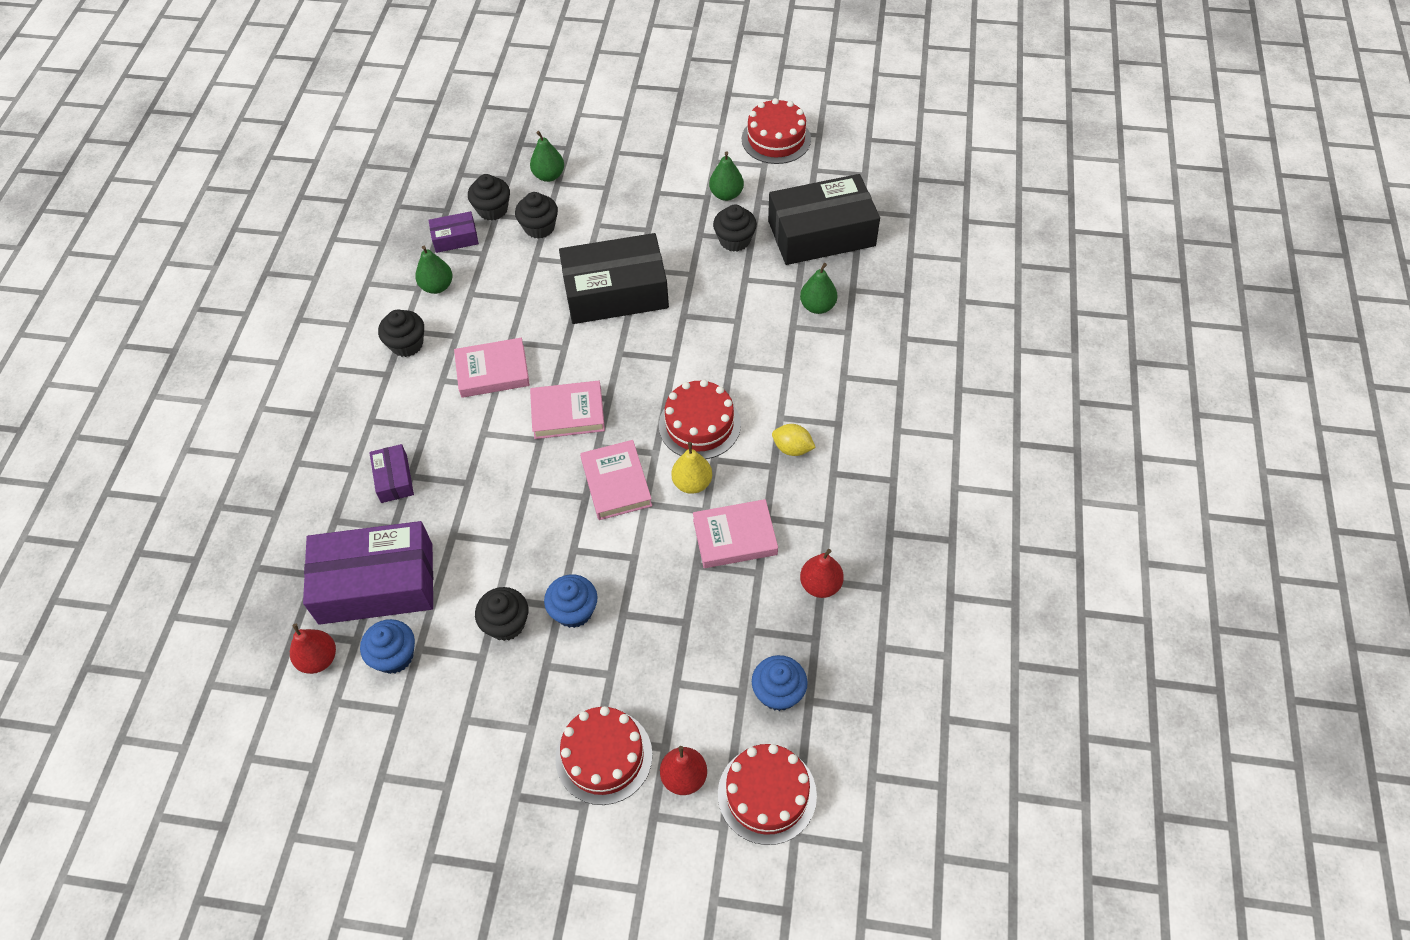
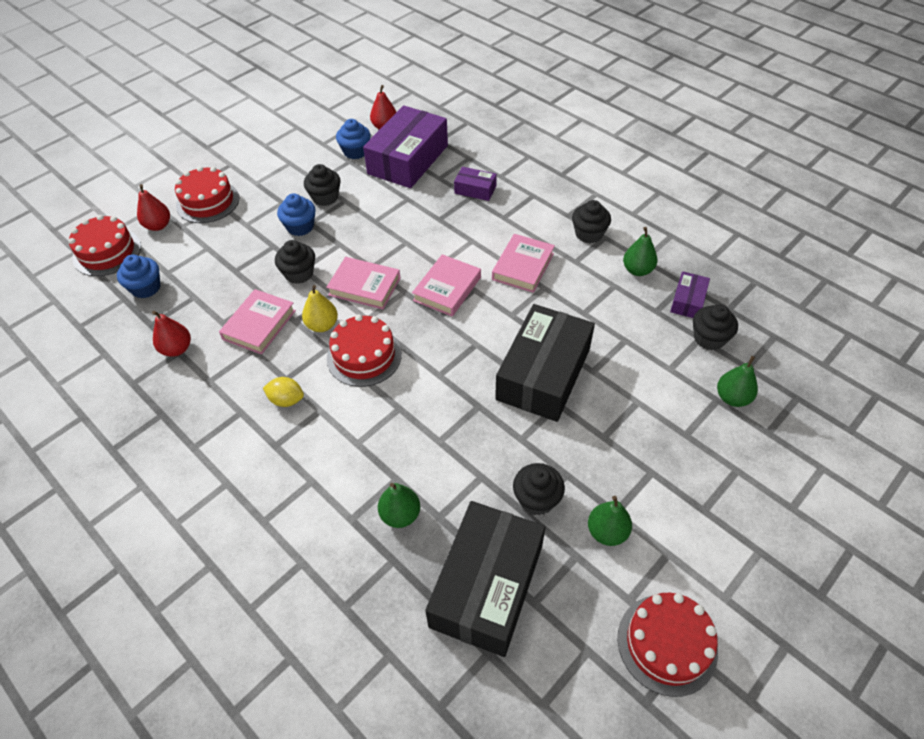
camera: 125 degrees right, 5 degrees down
(539, 227) = (663, 359): black cupcake -> black cupcake (299, 273)
(792, 448) = (286, 400): yellow lemon -> yellow lemon turned 45 degrees clockwise

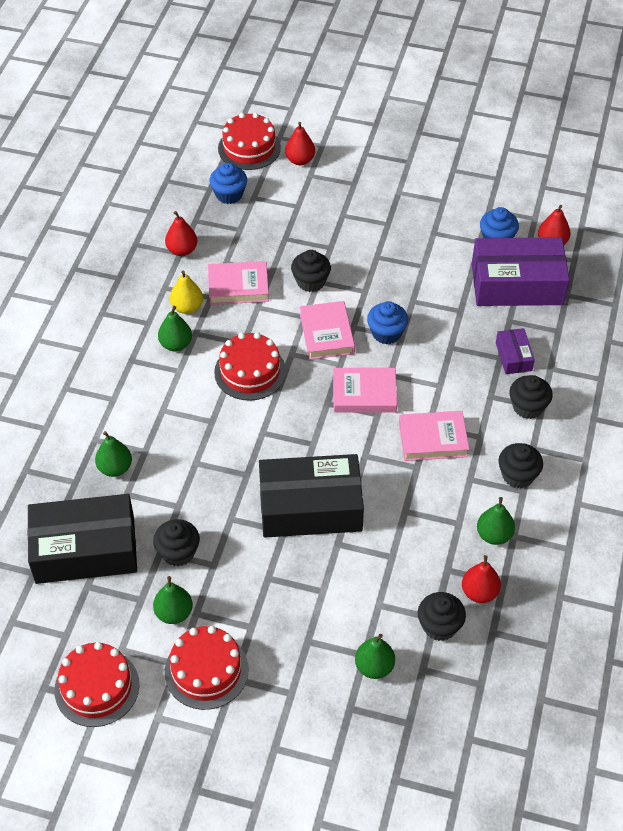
camera: 60 degrees right, 0 degrees up
(208, 202) = (351, 174): red cake -> red cake (206, 670)
(286, 400) = (176, 344): yellow lemon -> green pear
(300, 227) = (366, 252): blue cupcake -> blue cupcake (386, 333)
(322, 325) = (264, 327): yellow pear -> yellow pear (187, 307)
(325, 197) = (416, 250): black cupcake -> black cupcake (528, 407)
(688, 301) = (479, 592): purple box -> red pear

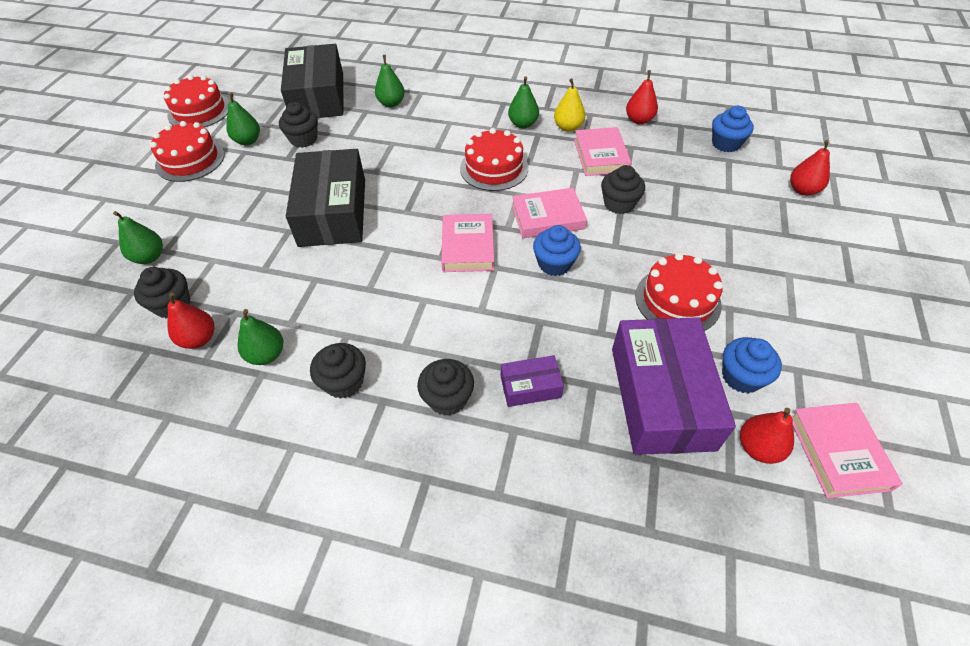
camera: 90 degrees right, 0 degrees up
(249, 148) = (802, 153): red cake -> red cake (677, 300)
(433, 439) = (404, 303): pink book -> pink book (838, 452)

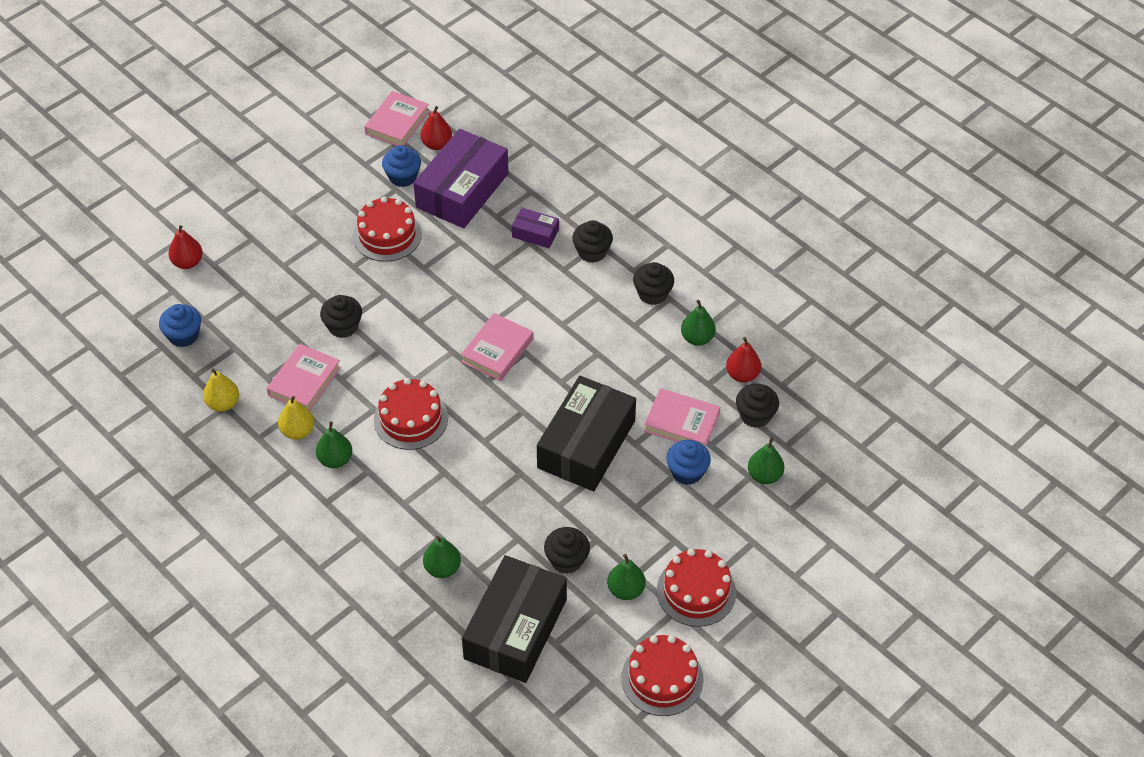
camera: 150 degrees left, 0 degrees up
(548, 217) = (412, 344): pink book -> pink book (681, 422)
(554, 264) = (444, 303): blue cupcake -> blue cupcake (687, 472)
(639, 120) = (223, 403): red pear -> yellow pear

